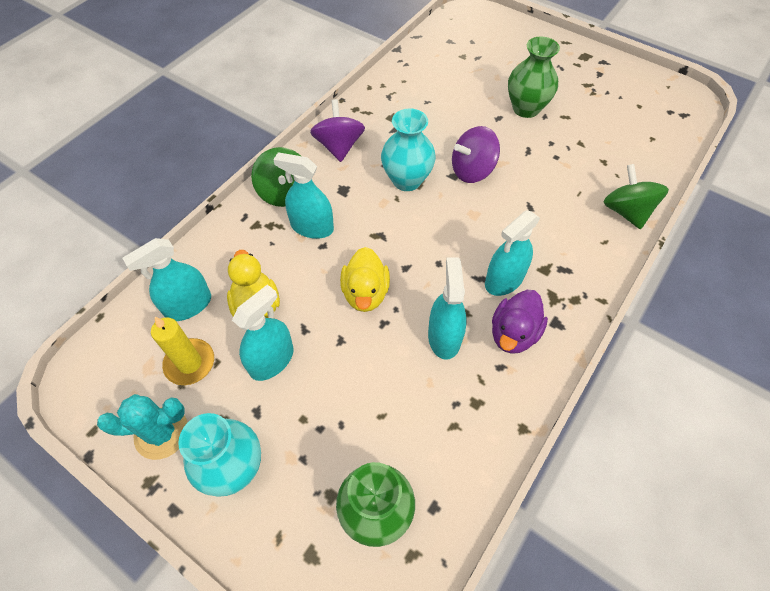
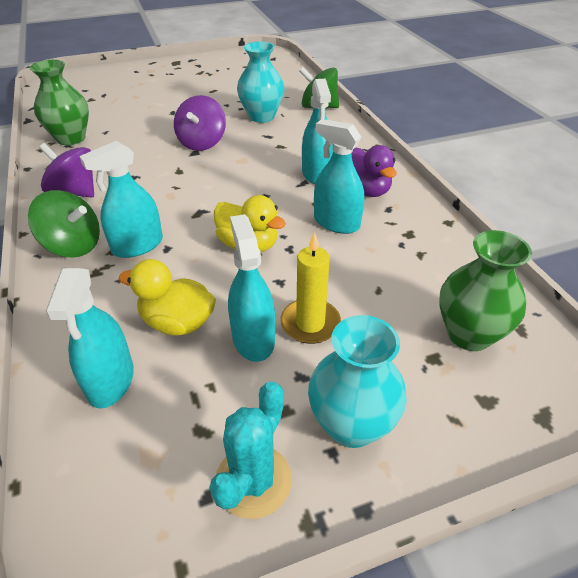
camera: 55 degrees left, 15 degrees down
(190, 363) = (187, 411): yellow candle -> yellow candle (310, 323)
(407, 180) = (165, 174): turquoise vase -> turquoise vase (261, 116)
(526, 108) = (182, 99): green vase -> green vase (71, 138)

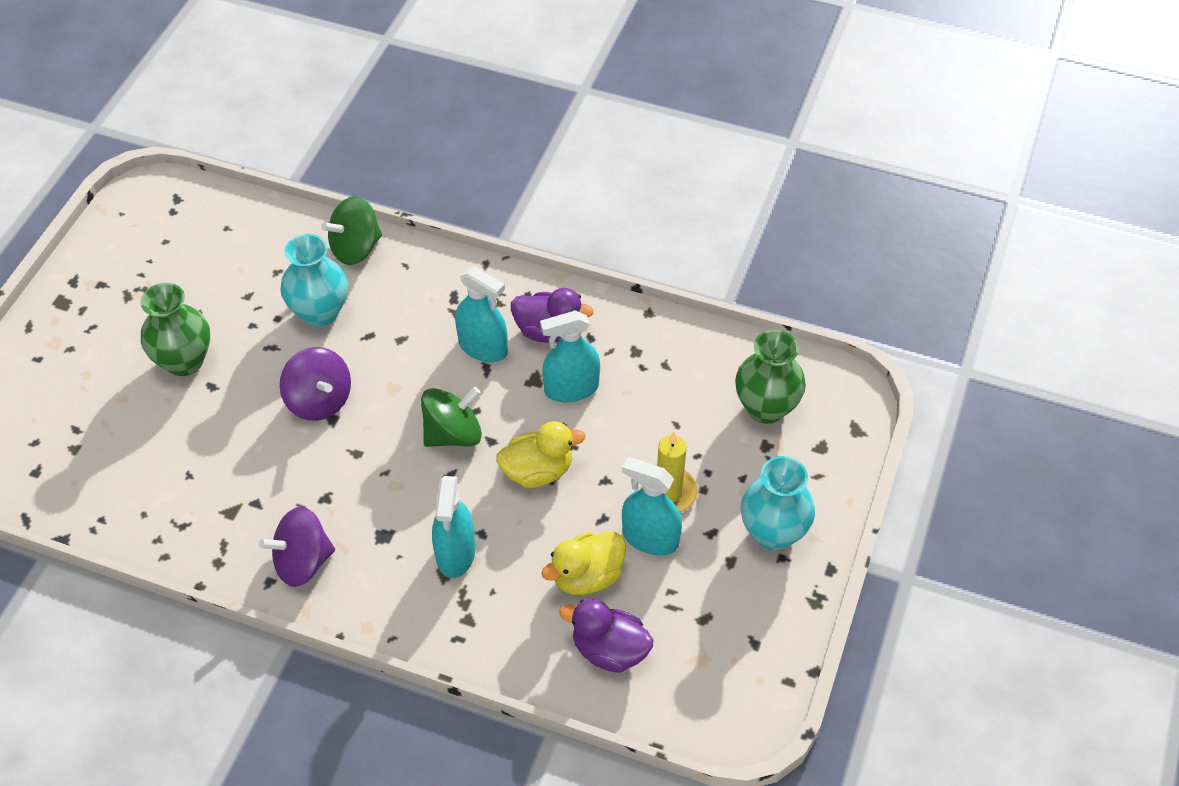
camera: 50 degrees left, 10 degrees up
(71, 138) = (169, 515): green vase -> green vase (184, 361)
(73, 245) = (404, 603): green spinning top -> green spinning top (453, 434)
(111, 381) = (609, 650): turquoise spray bottle -> purple duck
(253, 480) = (765, 612): turquoise cactus -> none

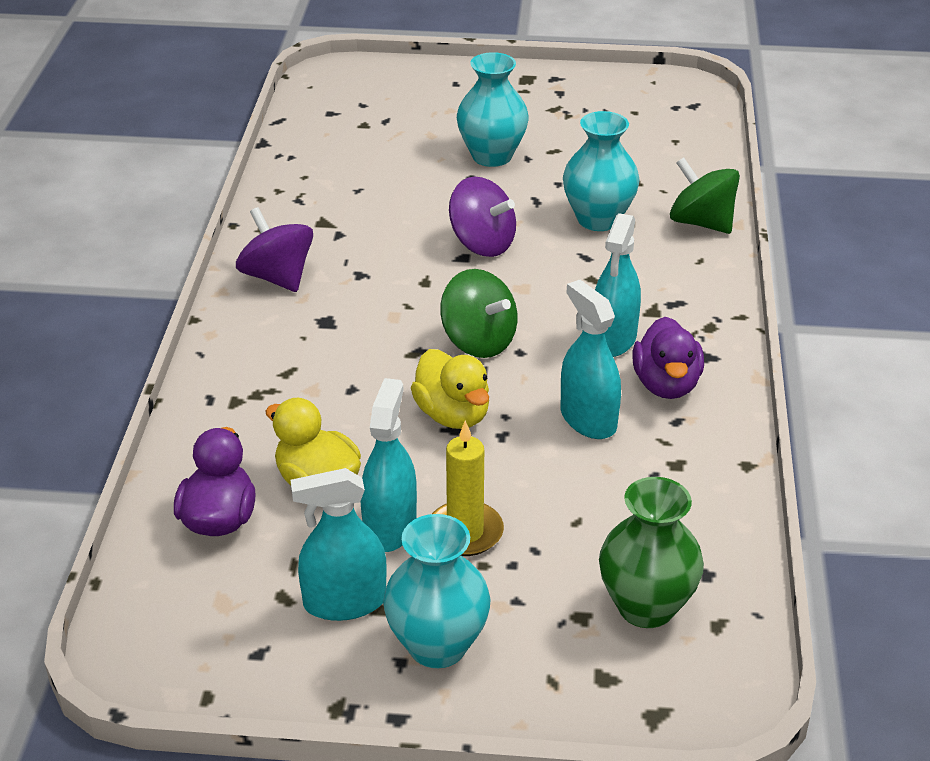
camera: 75 degrees right, 15 degrees down
(184, 361) = (492, 156): green vase -> turquoise vase
(319, 400) = (482, 244): purple spinning top -> purple spinning top turned 90 degrees counterclockwise
(455, 553) = (319, 375): turquoise spray bottle -> turquoise spray bottle (344, 602)

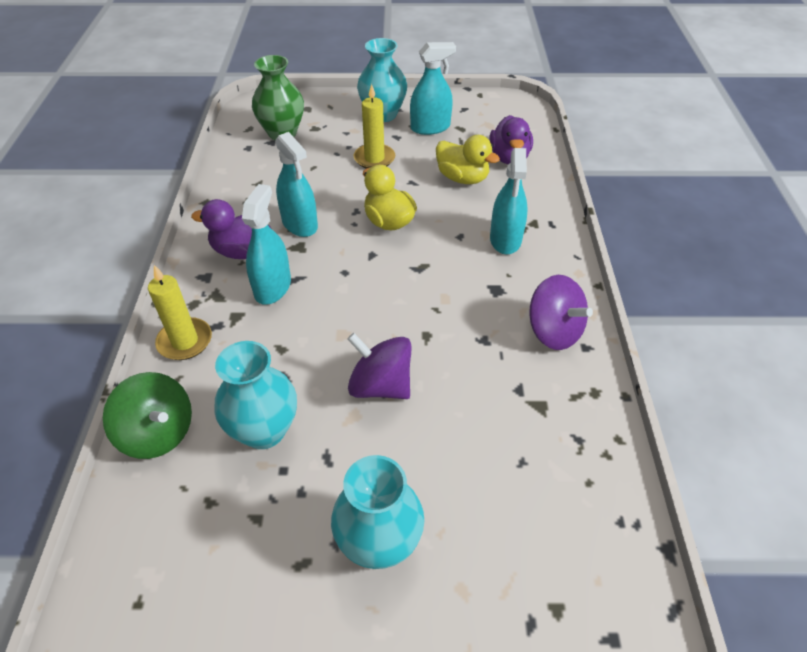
camera: 175 degrees right, 10 degrees up
(390, 527) = (415, 159): turquoise spray bottle -> turquoise spray bottle (505, 239)
(478, 341) = (376, 278): green spinning top -> none
(666, 385) = (241, 251): purple duck -> purple duck turned 75 degrees counterclockwise
(705, 290) = (185, 341): none -> yellow candle

